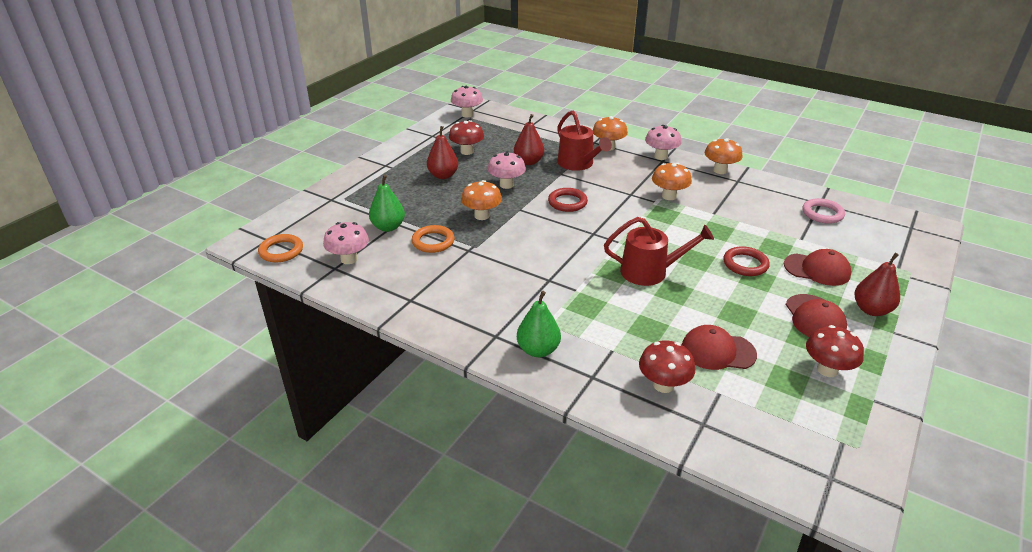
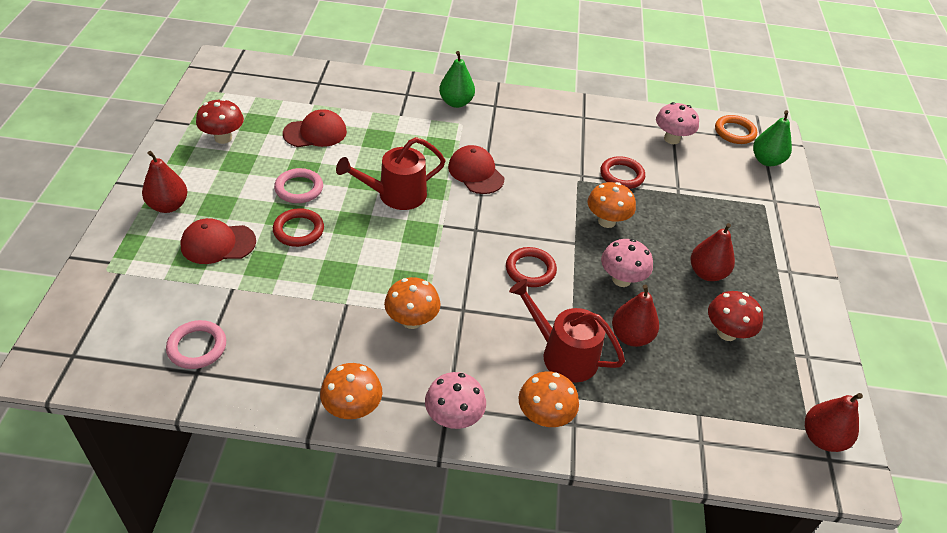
camera: 150 degrees right, 10 degrees up
(388, 227) = (679, 181): green pear -> green pear (766, 160)
(433, 242) = (621, 175): orange ring -> red ring
(467, 114) = (822, 438): pink mushroom -> red pear
(663, 385) = (352, 99): red mushroom -> none
(742, 297) = (299, 188): none -> pink ring
(815, 318) = (228, 183): red cap -> red cap (476, 173)

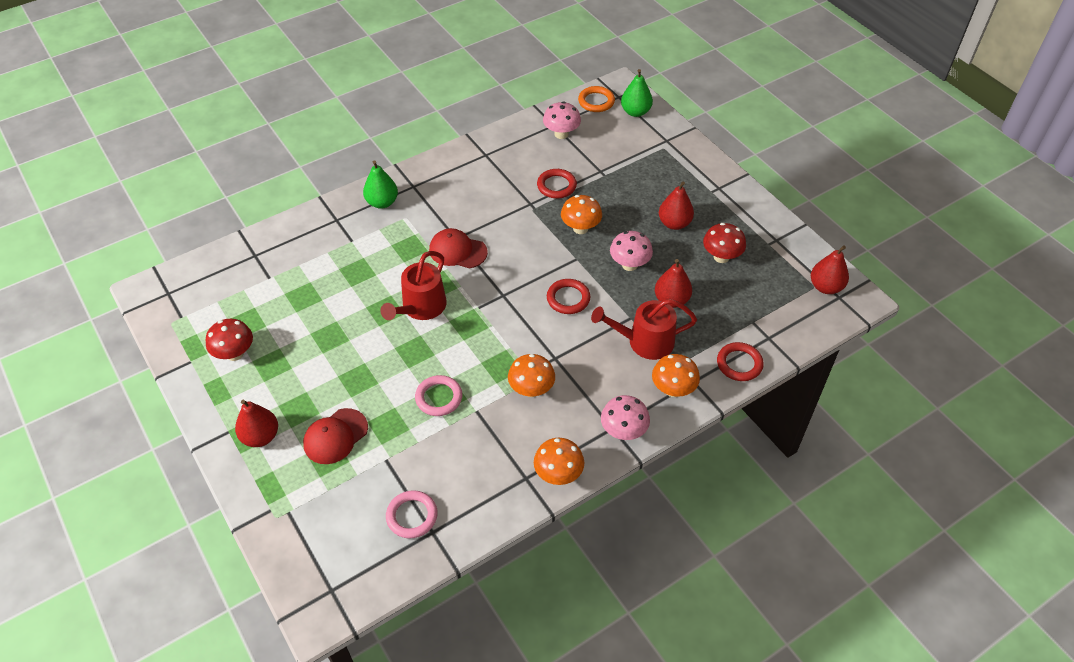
camera: 35 degrees left, 5 degrees up
(298, 230) = (382, 384): red ring -> red ring (739, 364)
(299, 188) = (344, 352): pink ring -> pink ring (439, 398)
(315, 133) = (303, 299): red cap -> none

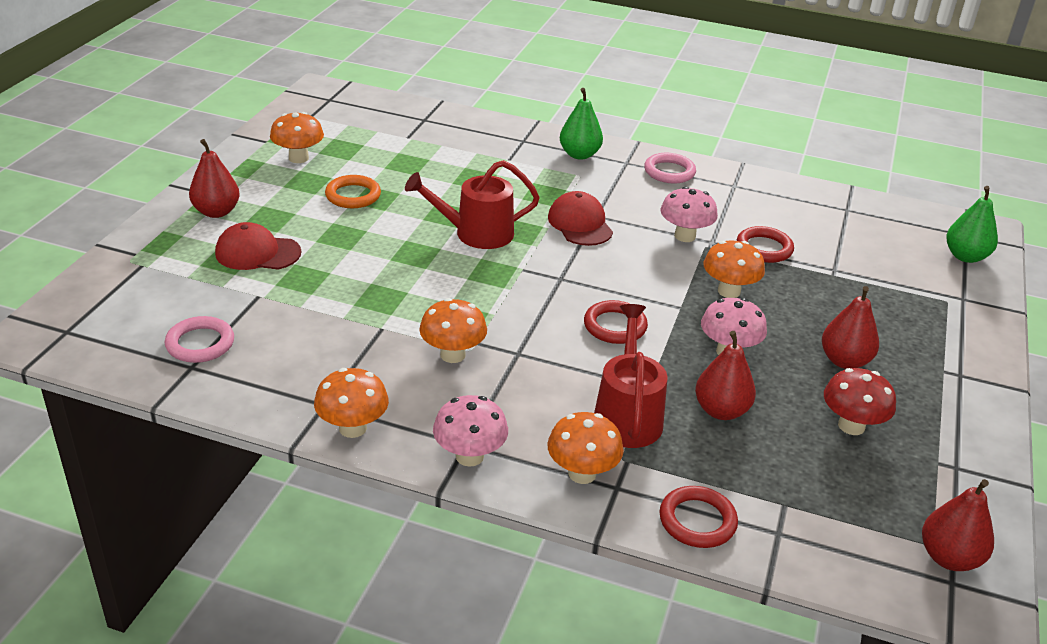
camera: 50 degrees right, 15 degrees down
(235, 354) = (298, 158): red mushroom -> orange mushroom
(439, 398) = (372, 295): pink ring -> pink ring (669, 172)
(561, 134) = (842, 220): pink mushroom -> pink mushroom (685, 236)
(596, 101) = (930, 222): orange ring -> orange ring (353, 195)
(645, 342) = (627, 415): red watering can -> red watering can turned 45 degrees clockwise

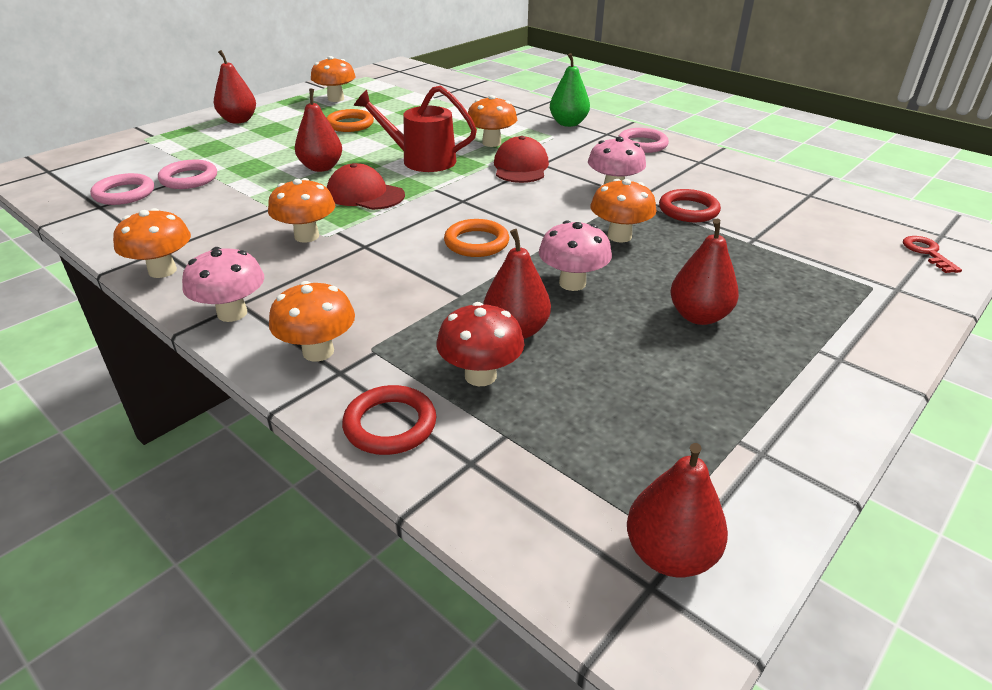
camera: 25 degrees right, 0 degrees up
(251, 308) = (189, 179): none -> pink ring
(257, 253) = (236, 147): red cap -> red cap (365, 194)
(381, 264) = (321, 167): none -> red pear
(526, 196) = (491, 143): none -> orange mushroom
(615, 326) = (476, 242): red ring -> orange ring
(627, 415) = (414, 314): red watering can -> none
(851, 426) = (655, 377): red mushroom -> red mushroom (480, 375)
(965, 256) = (927, 252): green pear -> red key

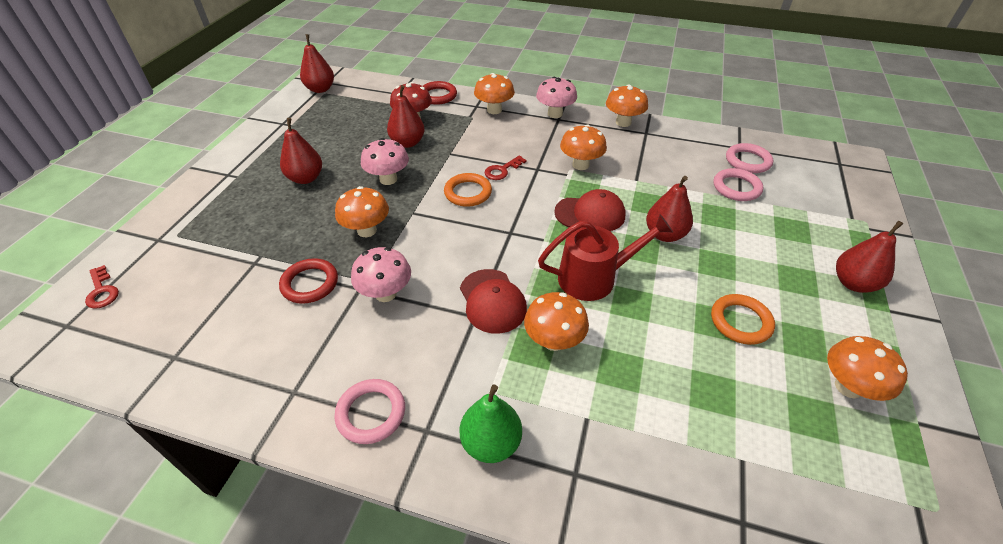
camera: 155 degrees right, 10 degrees up
(410, 255) = (502, 170): none -> red key

